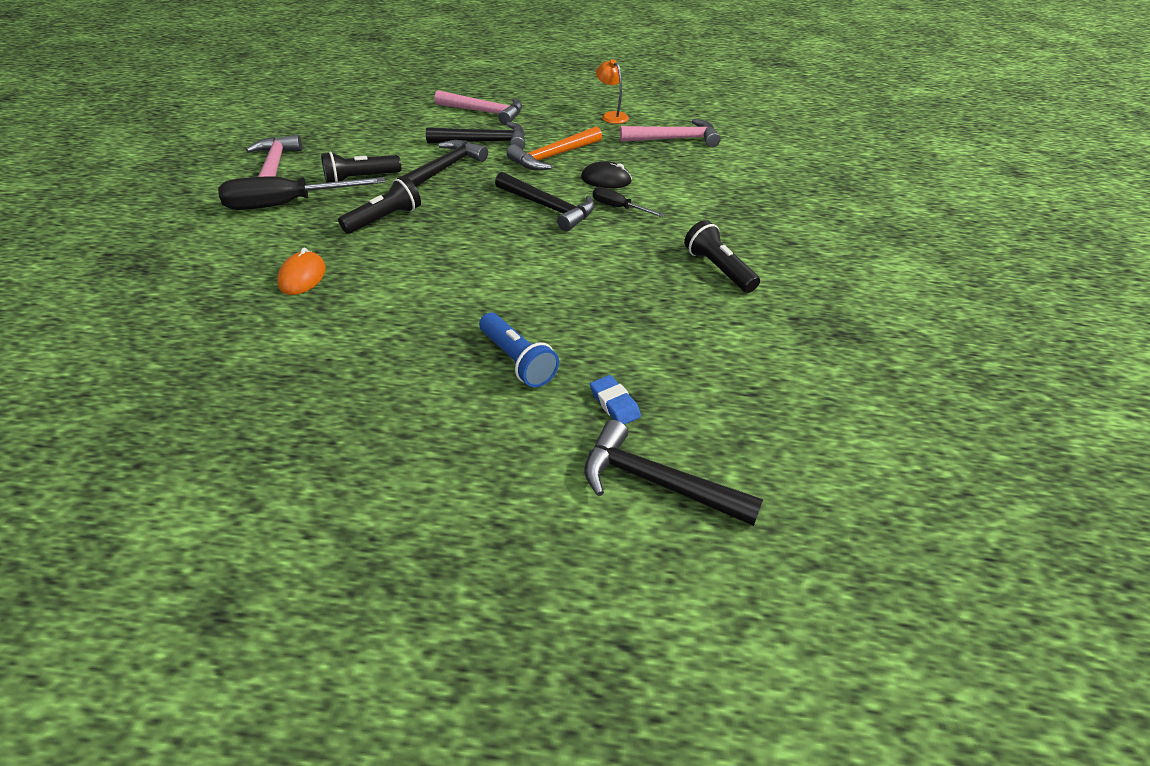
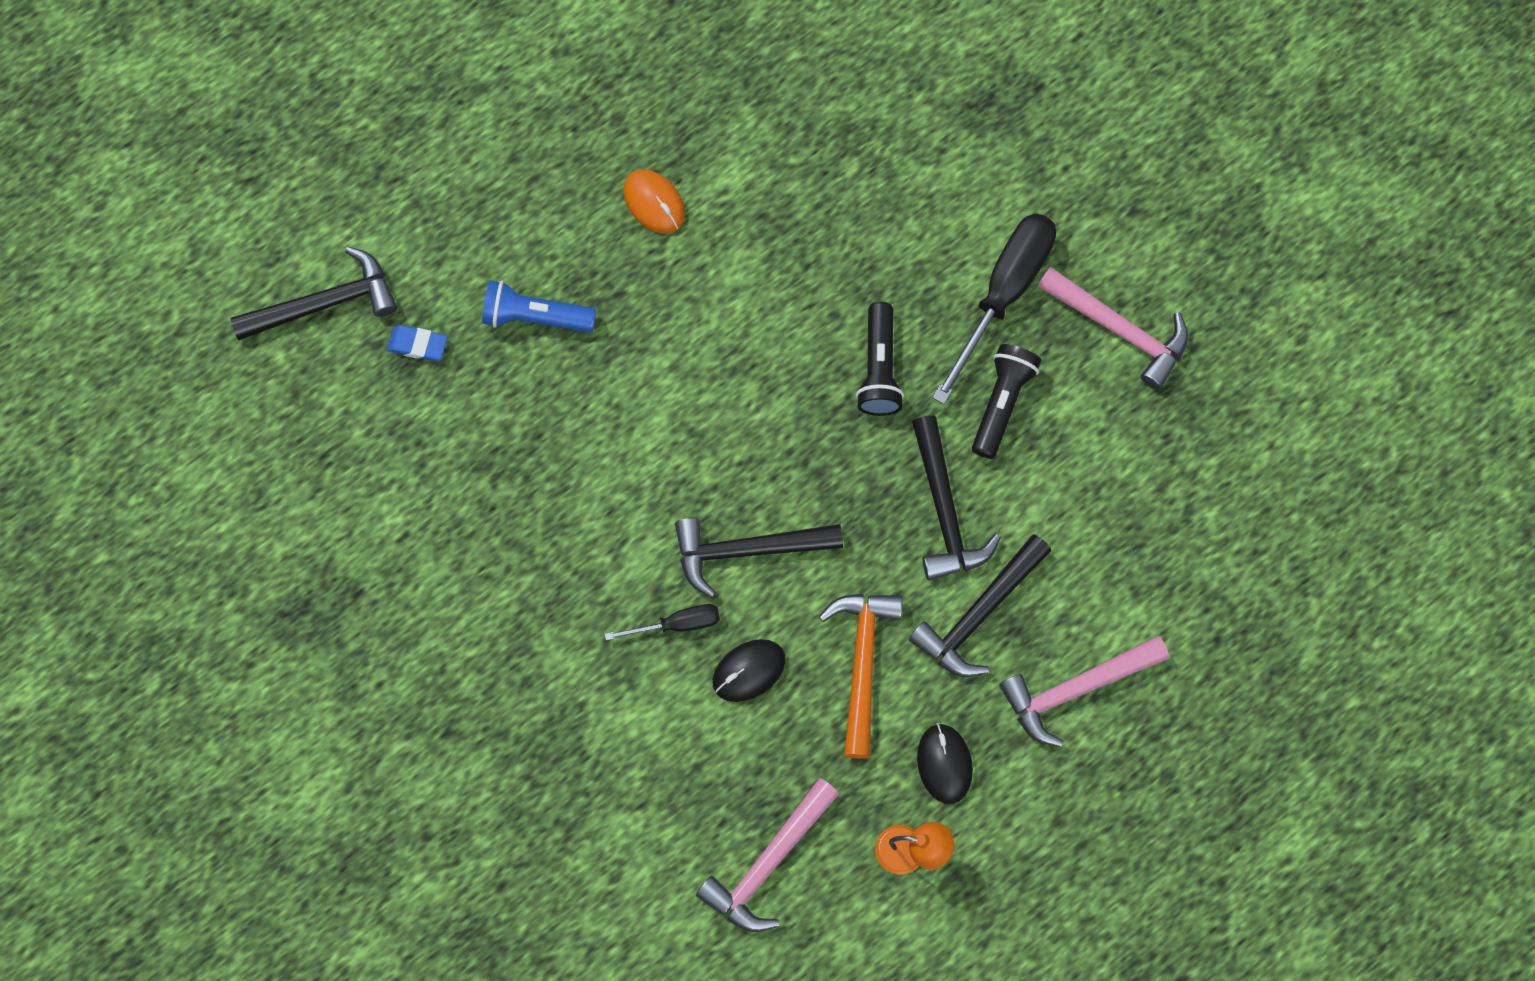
camera: 135 degrees right, 30 degrees up
(302, 277) = (831, 229): orange mouse -> orange mouse (654, 203)
(564, 123) = (944, 764): none -> black mouse
(718, 269) = (481, 607): black flashlight -> none

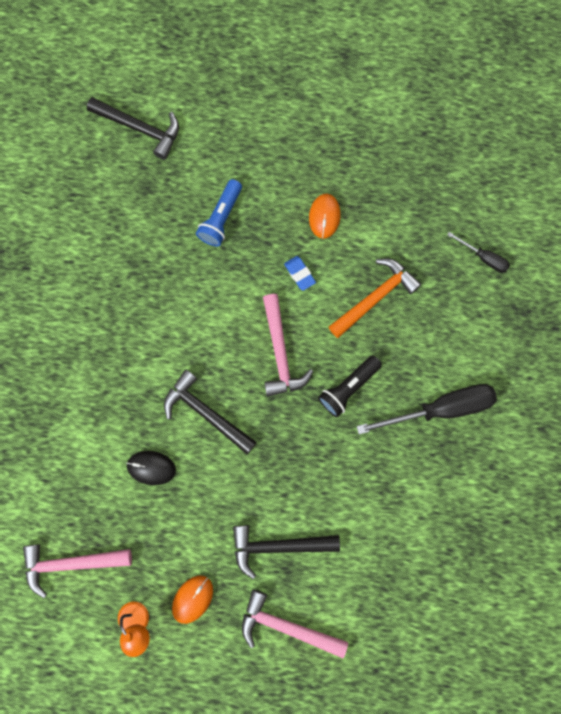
camera: 45 degrees right, 5 degrees up
(417, 345) = (160, 183): blue eraser -> blue eraser (299, 274)
(535, 317) = (221, 218): blue flashlight -> blue flashlight turned 120 degrees counterclockwise
(677, 624) = (142, 415): black screwdriver -> black screwdriver (483, 258)
(862, 664) = (203, 515): orange hammer -> orange hammer (375, 297)
(944, 510) = (311, 482): black hammer -> none
(944, 764) = (192, 599): black mouse -> orange mouse
(1001, 403) = (388, 458): black flashlight -> none
(1119, 330) = (478, 478): pink hammer -> pink hammer (280, 352)

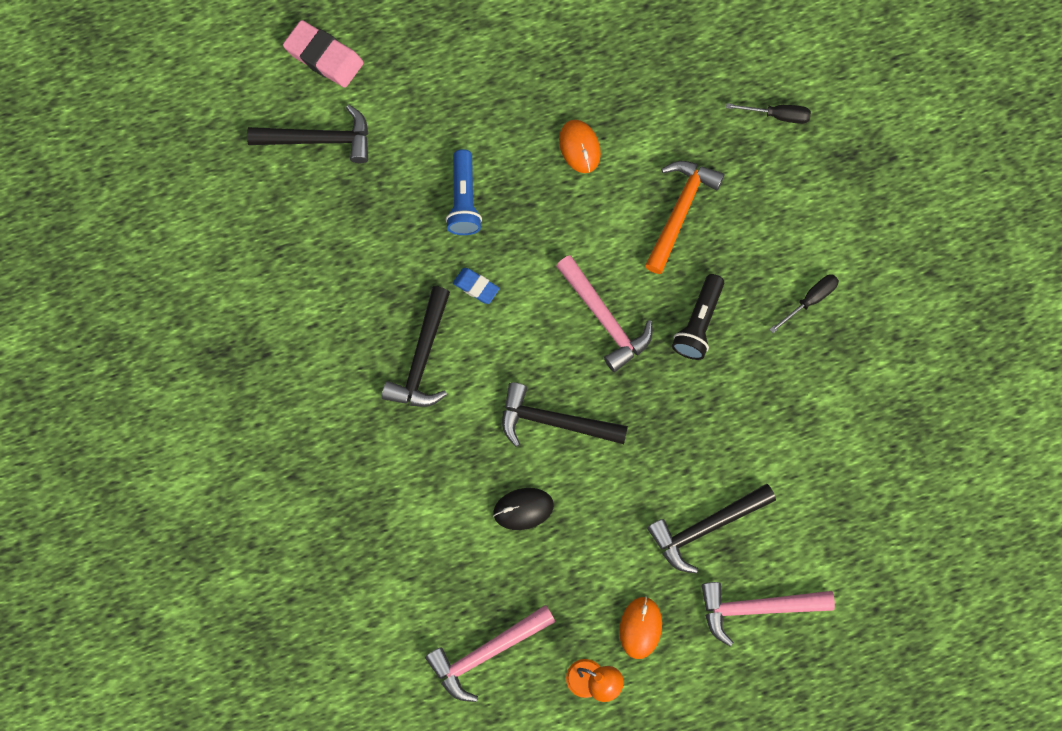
camera: 25 degrees left, 5 degrees down
(134, 321) = (422, 358): none -> black hammer
(173, 70) = (324, 57): none -> pink eraser
(299, 274) = (583, 223): blue eraser -> blue eraser (476, 287)
(440, 409) = (810, 300): black screwdriver -> black screwdriver, size x0.51

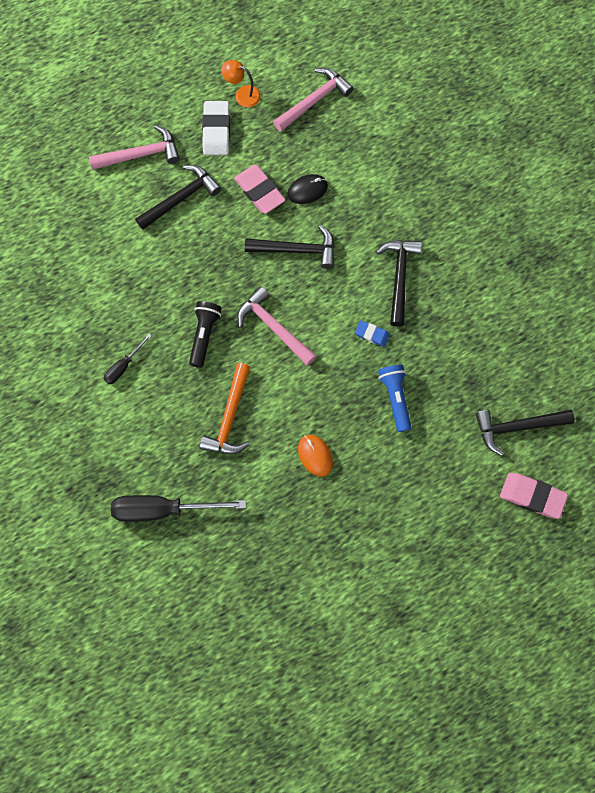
camera: 170 degrees right, 0 degrees up
(592, 519) = (259, 191): none -> pink eraser
(640, 628) = (216, 131): orange mouse -> white eraser
(778, 115) = (163, 509): black screwdriver -> black screwdriver, size x1.96

